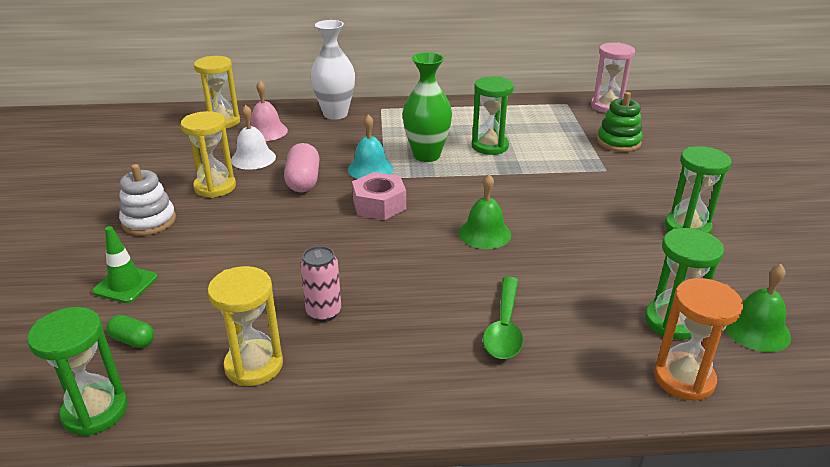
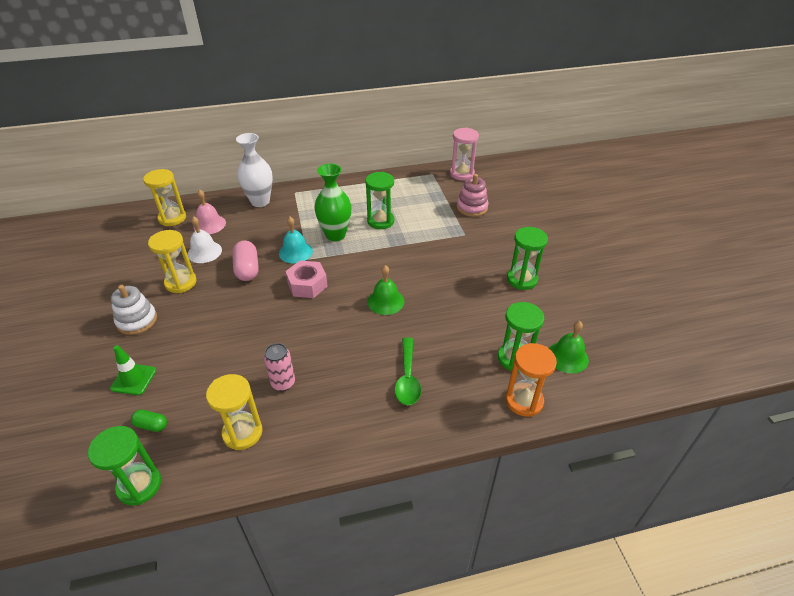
camera: 10 degrees left, 10 degrees up
(618, 142) = (472, 207): green stacking toy -> pink stacking toy

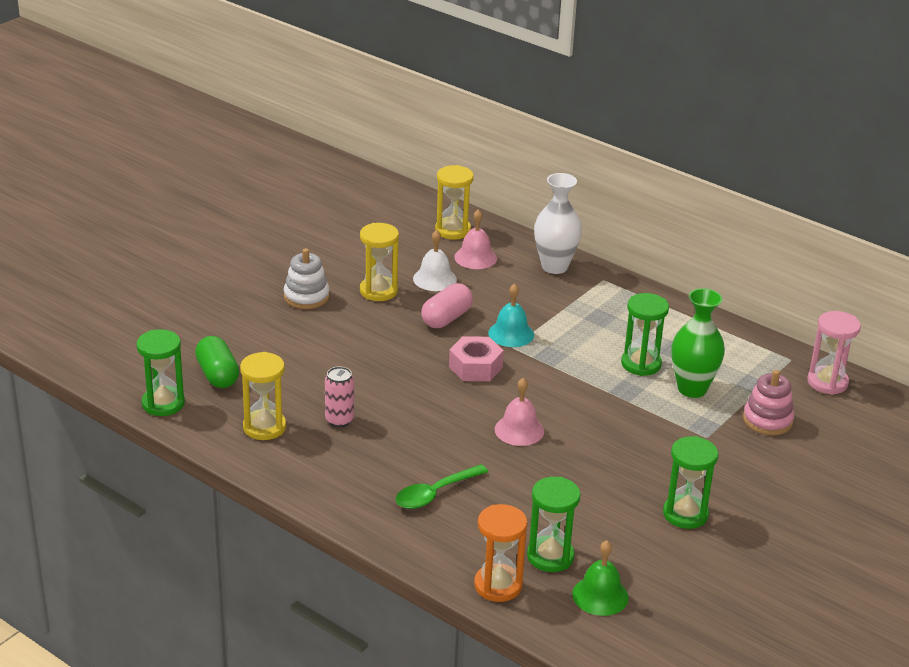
camera: 50 degrees right, 10 degrees down
(133, 379) = (247, 336): green traffic cone -> none
(151, 425) = (218, 375): green capsule -> green capsule, size x1.76
(335, 235) = (573, 345): green vase -> green vase (692, 389)
(385, 301) = (519, 430): green bell -> pink bell

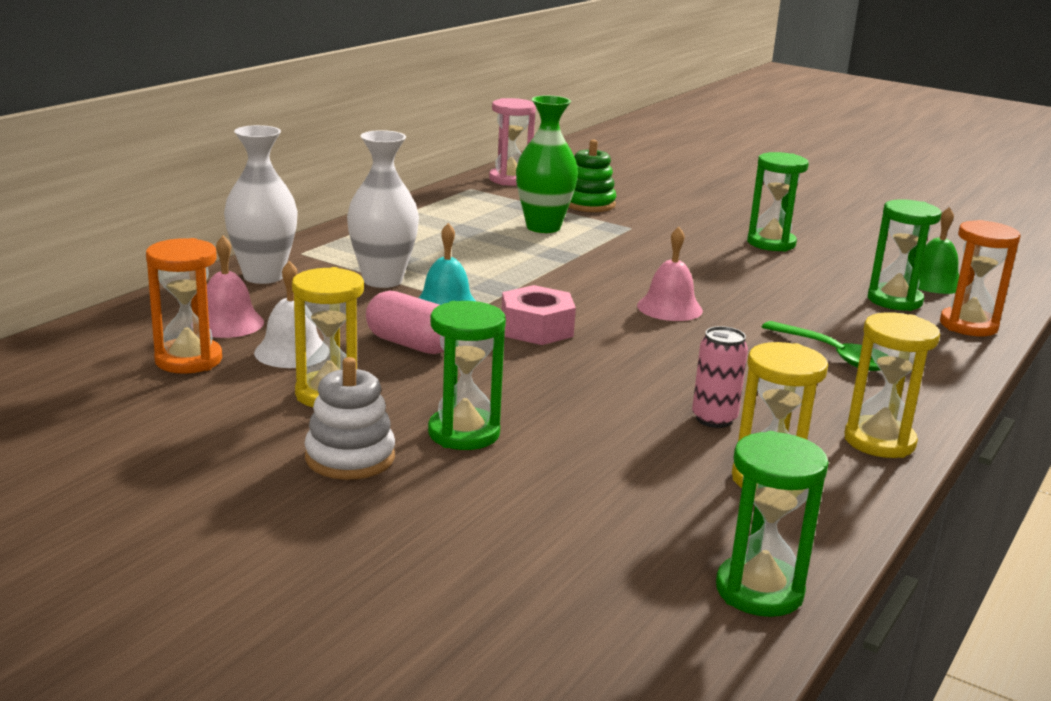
camera: 95 degrees left, 10 degrees down
(218, 375) = (637, 535): green capsule -> none
(422, 248) = (188, 360): none -> orange hourglass
(453, 230) = (133, 337): yellow hourglass -> yellow hourglass (879, 441)
(555, 310) = (382, 280): none -> white vase
(641, 364) = (500, 245): green hourglass -> green hourglass (464, 433)
(767, 420) = (588, 204): pink stacking toy -> green stacking toy

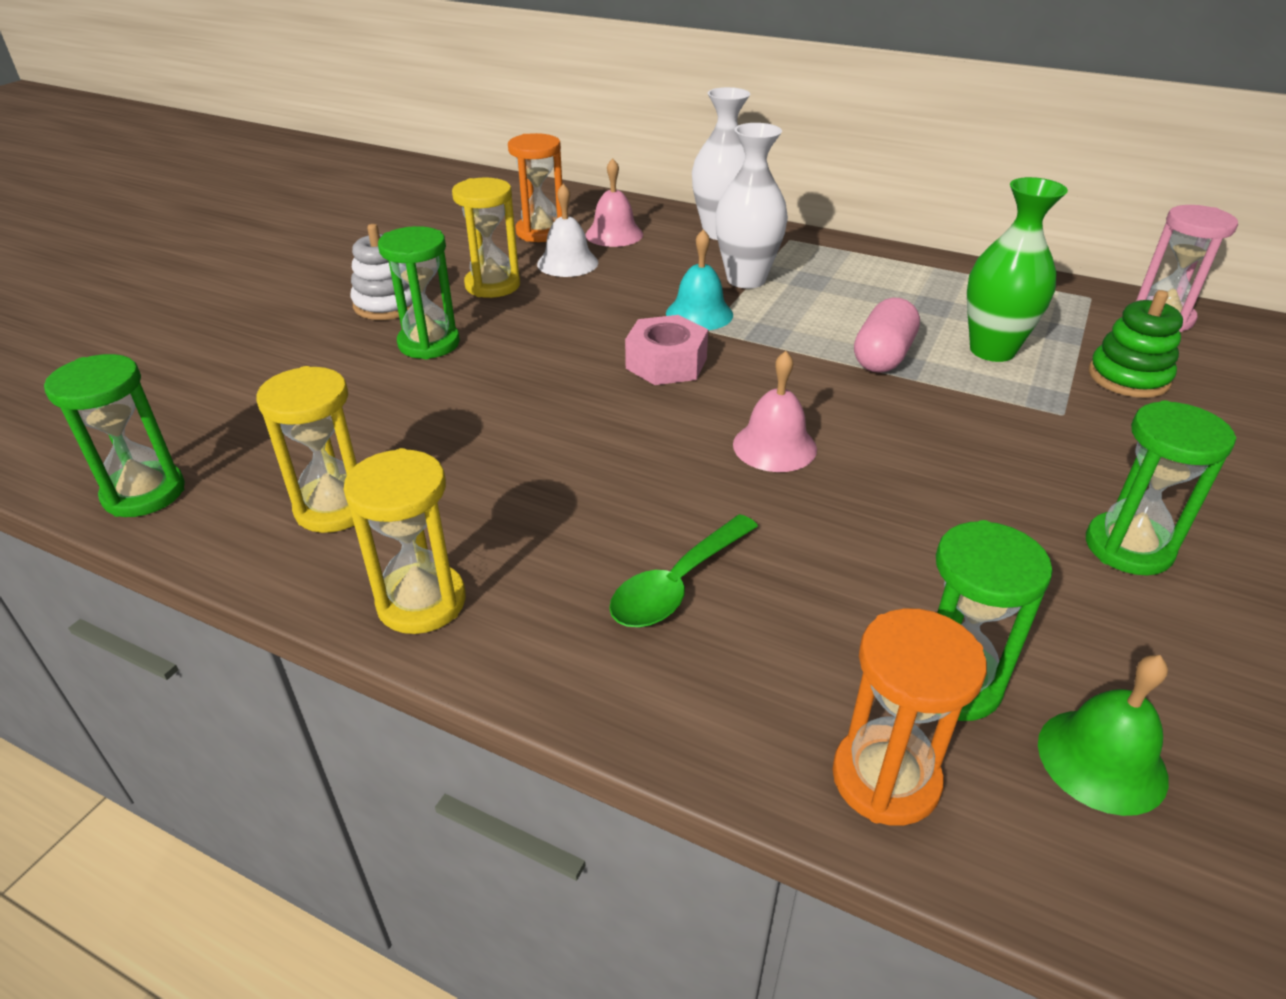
camera: 85 degrees right, 15 degrees up
(411, 344) = (600, 306): pink capsule -> pink capsule (883, 356)
(714, 419) = (469, 475): pink can -> none

